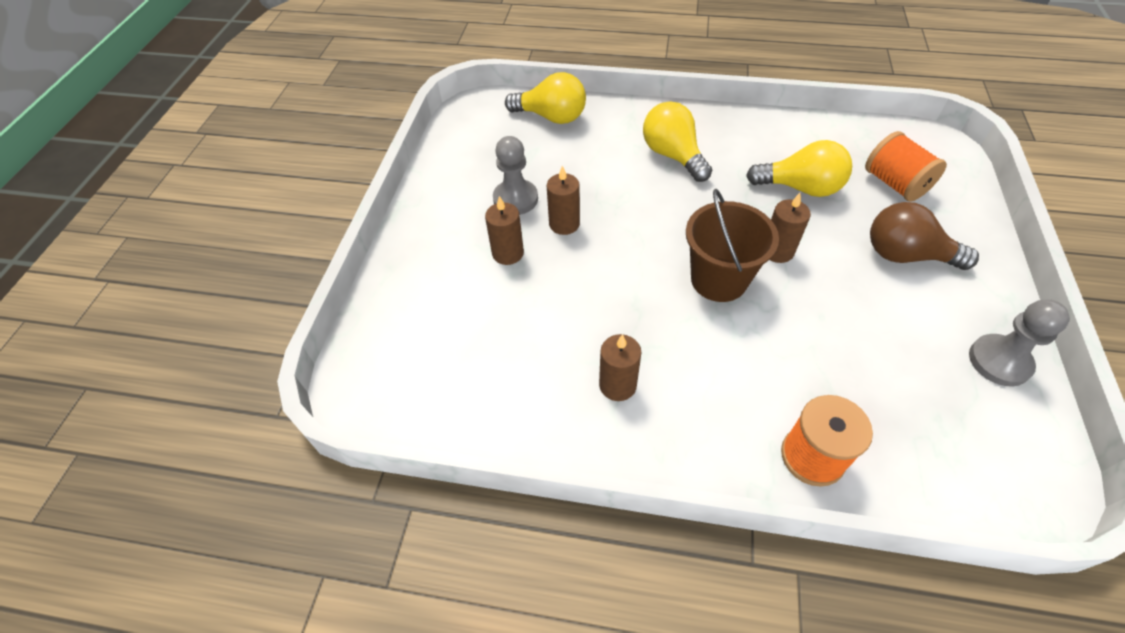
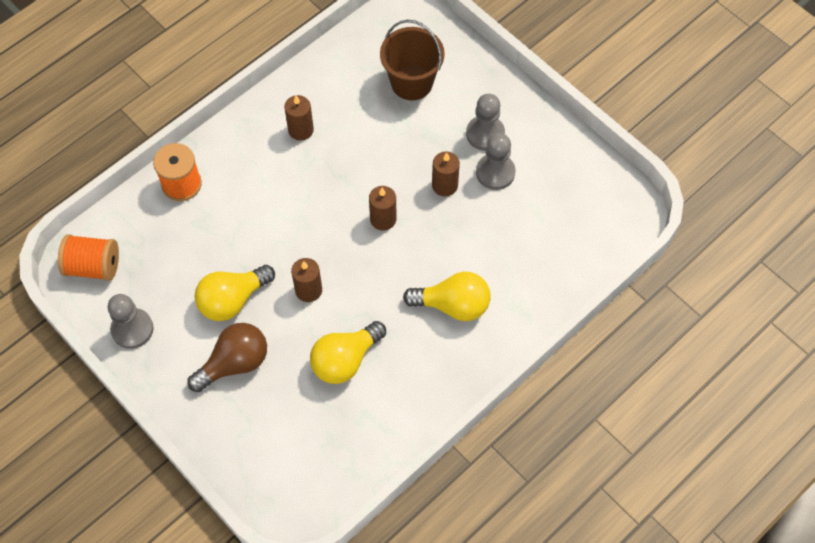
camera: 125 degrees right, 10 degrees up
(477, 228) = (485, 134): none -> grey pawn
(508, 253) = (446, 137): brown candle -> brown candle (383, 219)
(551, 117) = (573, 256): yellow light bulb -> yellow light bulb (232, 300)
(718, 279) = (319, 236): brown bucket -> brown bucket (412, 83)
(895, 184) = (291, 429): orange spool -> orange spool (93, 266)

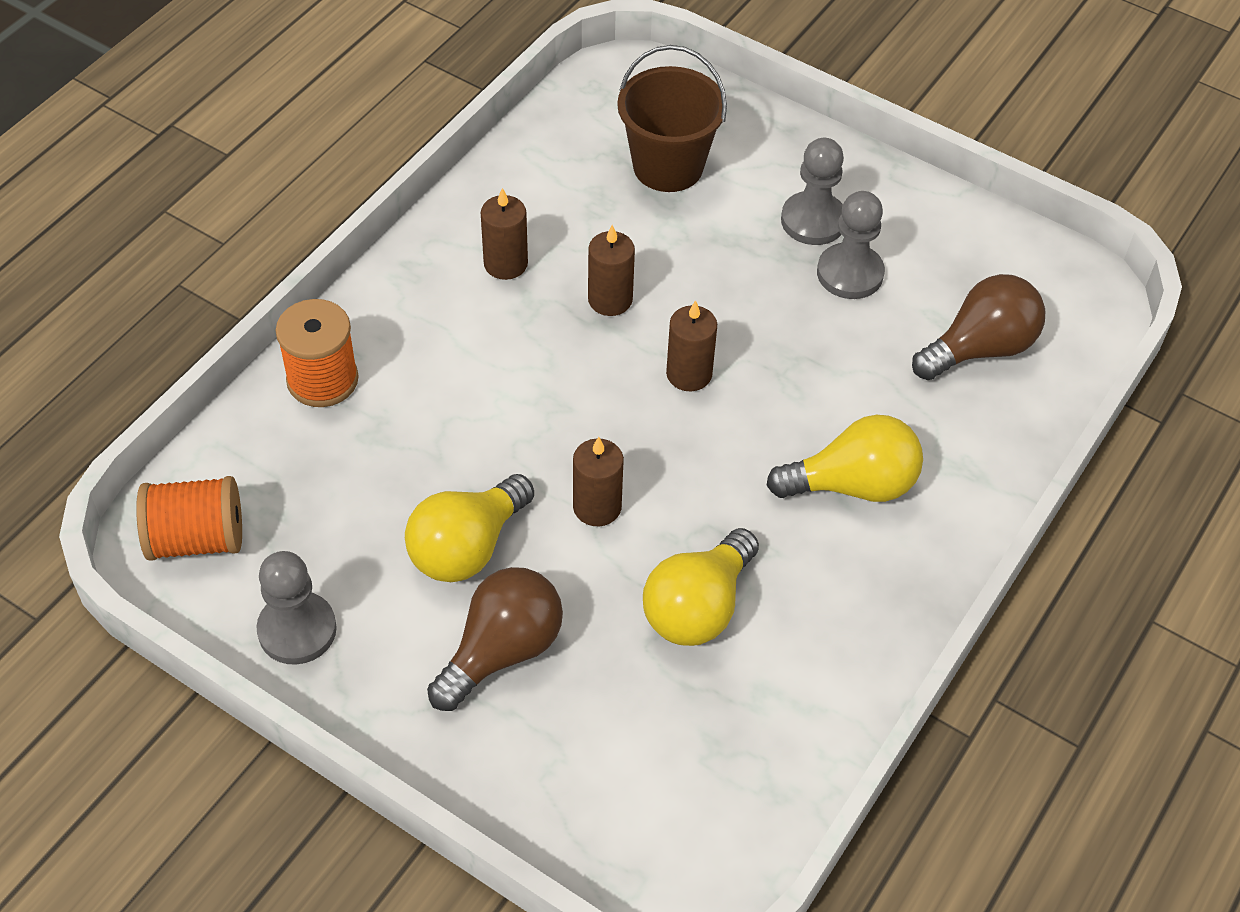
camera: 15 degrees left, 10 degrees down
(444, 185) = (774, 306): brown candle -> brown candle (610, 300)
(554, 235) = (980, 348): none -> brown light bulb

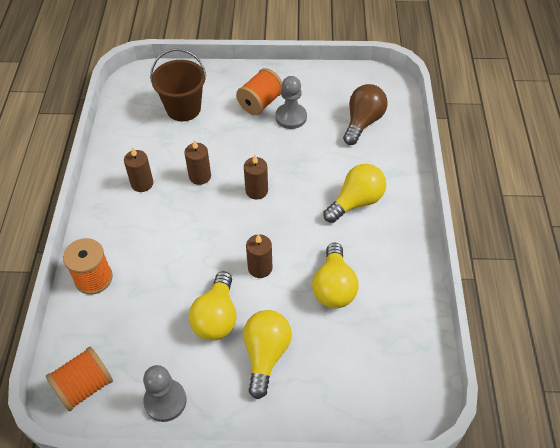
camera: 30 degrees left, 0 degrees up
(502, 651) = (266, 355): brown light bulb -> yellow light bulb
(813, 221) = (260, 103): grey pawn -> orange spool

